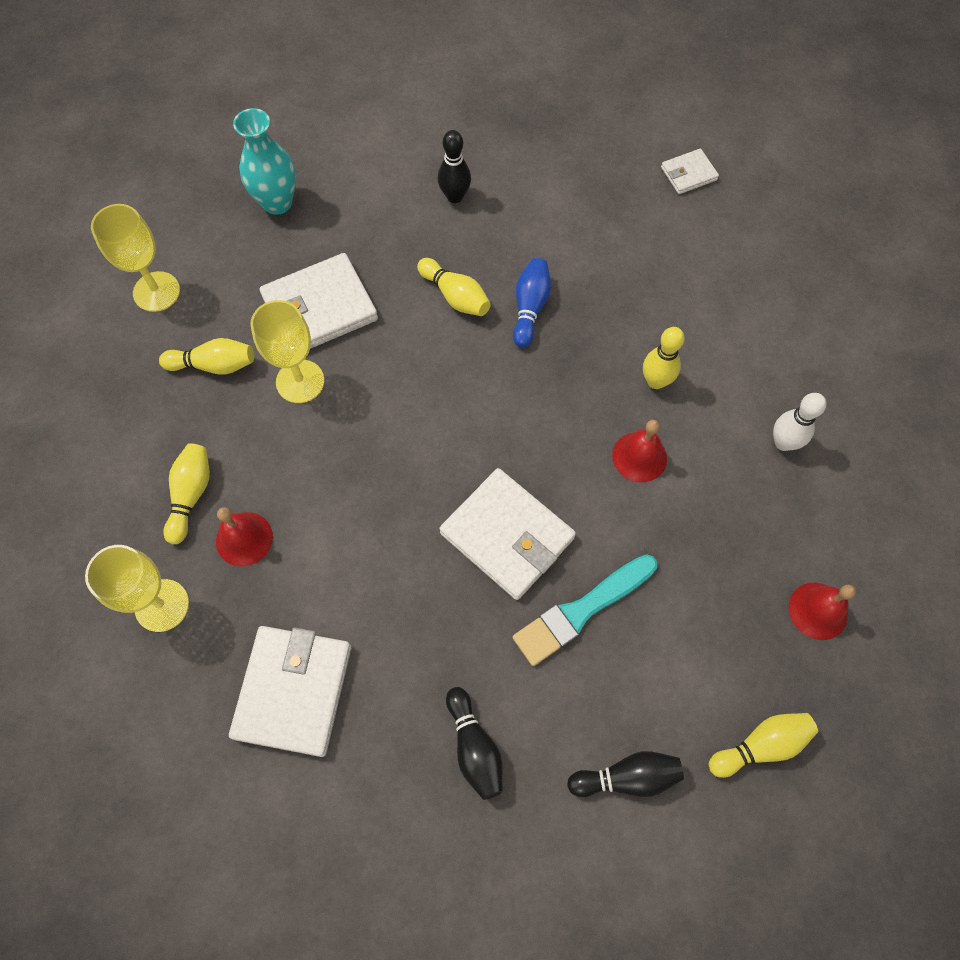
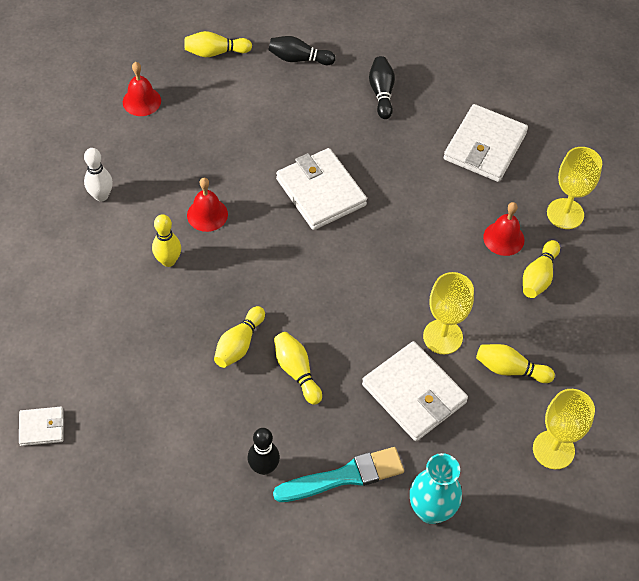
camera: 165 degrees left, 10 degrees down
(319, 308) = (414, 394): white wallet -> white wallet turned 60 degrees clockwise
(530, 308) = (239, 344): blue bowling pin -> yellow bowling pin
(581, 611) = (289, 139): turquoise brush -> turquoise brush (344, 476)

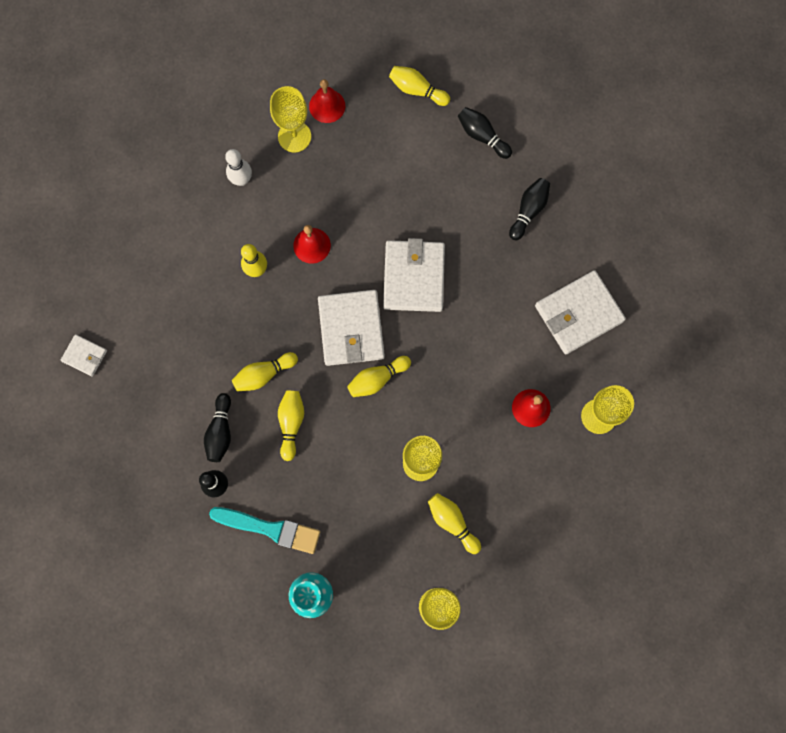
camera: 35 degrees right, 20 degrees up
(128, 138) = (294, 136): none -> yellow goblet
(232, 418) = (220, 432): none -> black bowling pin
(414, 394) = (365, 496): white wallet -> white wallet (351, 329)
(538, 277) = (533, 459): yellow bowling pin -> yellow bowling pin (377, 379)

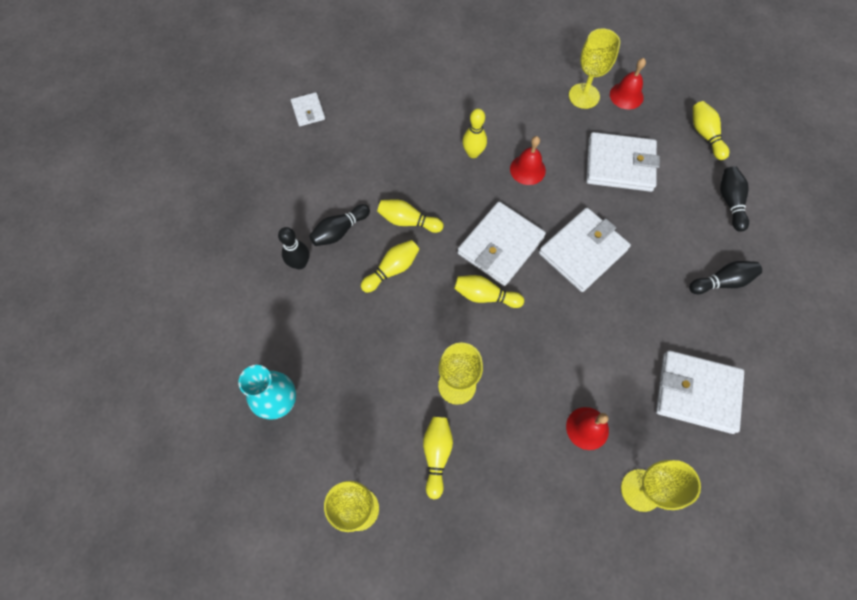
camera: 45 degrees right, 10 degrees down
(241, 180) = (520, 93): white bowling pin -> none
(270, 529) = (301, 326): turquoise brush -> none
(377, 177) = (620, 165): none -> white wallet

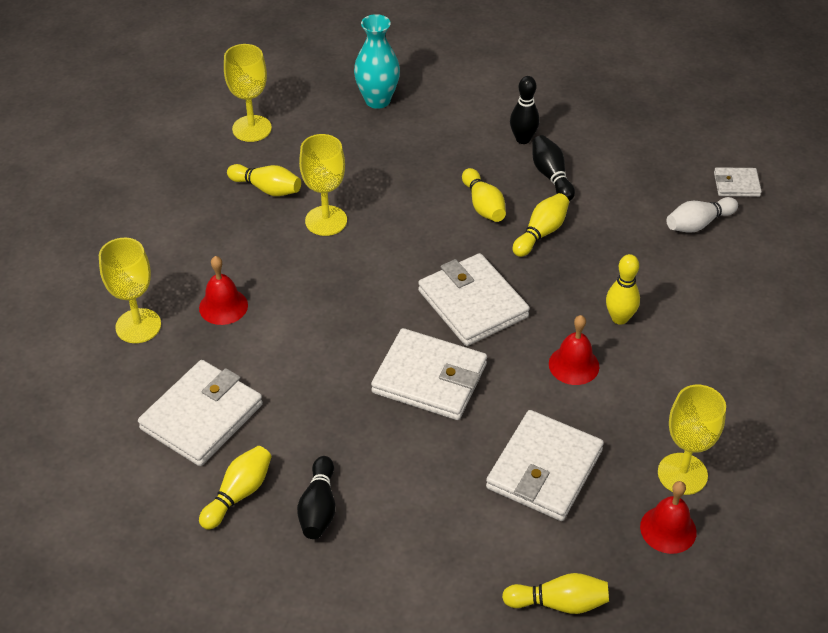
camera: 110 degrees right, 20 degrees down
(360, 126) = (698, 224): none -> white bowling pin
(485, 296) = (414, 271): yellow bowling pin -> yellow bowling pin (239, 494)
(583, 251) = (429, 378): white wallet -> white wallet turned 45 degrees counterclockwise
(730, 202) = (431, 578): black bowling pin -> none

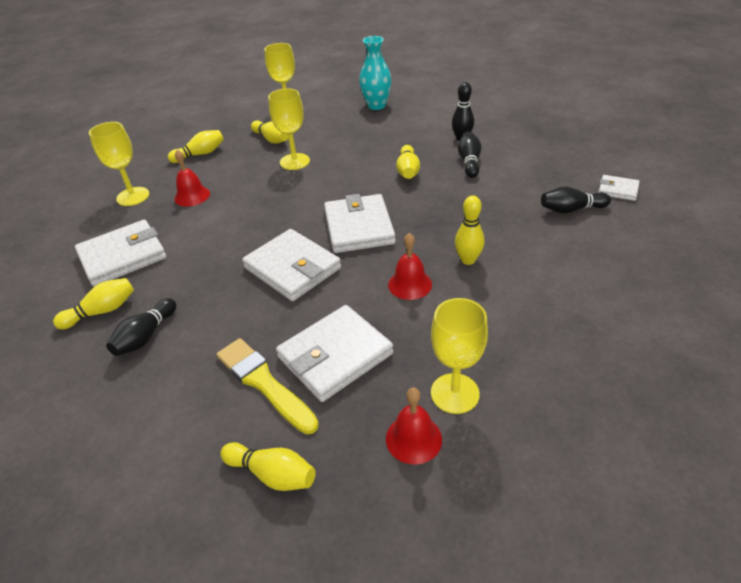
camera: 25 degrees right, 5 degrees down
(490, 520) = (264, 383): none -> yellow brush
(541, 233) = (440, 194): yellow bowling pin -> yellow bowling pin (200, 154)
(698, 224) = (571, 209): white bowling pin -> black bowling pin

